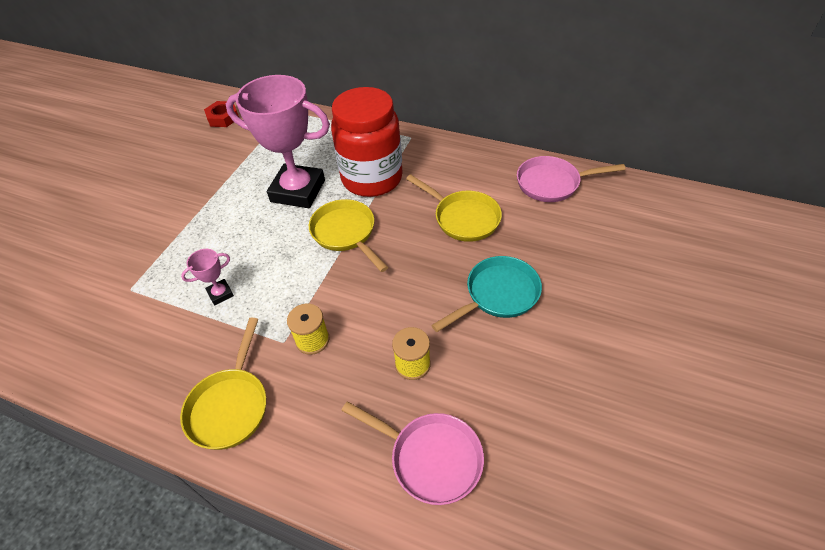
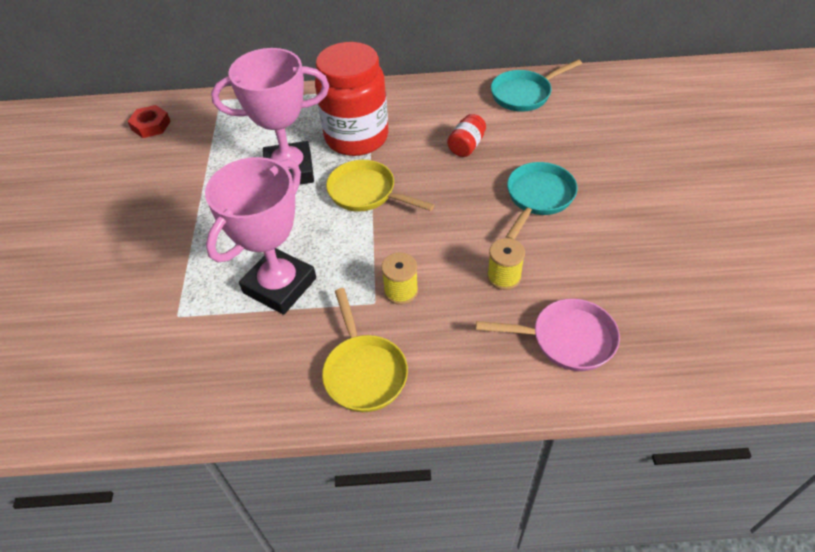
camera: 25 degrees left, 0 degrees up
(220, 294) = (280, 286): pink trophy -> pink trophy, size x2.42
(463, 218) = (466, 146): yellow pan -> red jar
(552, 183) = (524, 94): pink pan -> turquoise pan

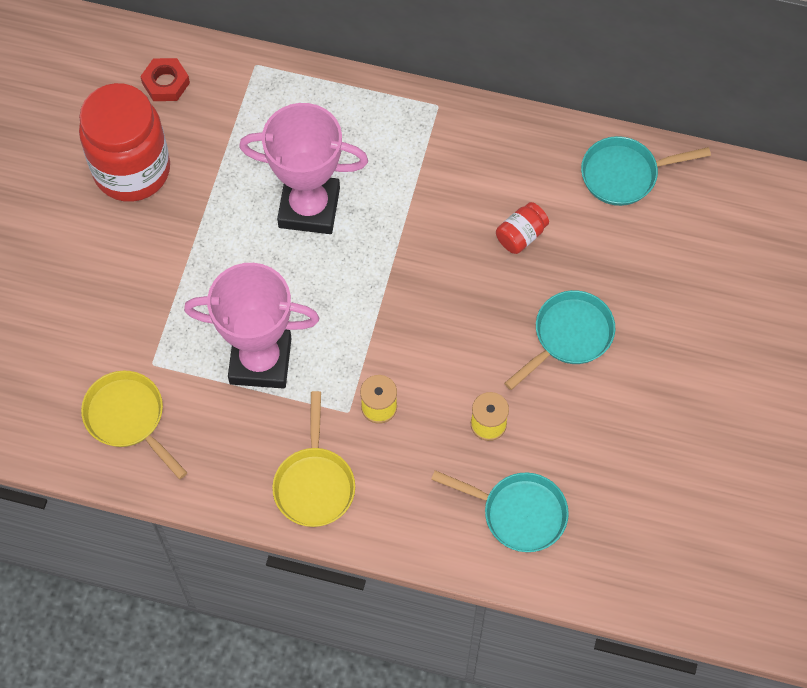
camera: 15 degrees right, 15 degrees up
(280, 286) = (260, 361): pink trophy -> pink trophy turned 45 degrees clockwise
(356, 137) = (399, 181): red jar -> red jar (132, 170)
(366, 193) = (384, 268): yellow pan -> yellow pan (128, 418)
(567, 339) = (518, 513): pink pan -> turquoise pan

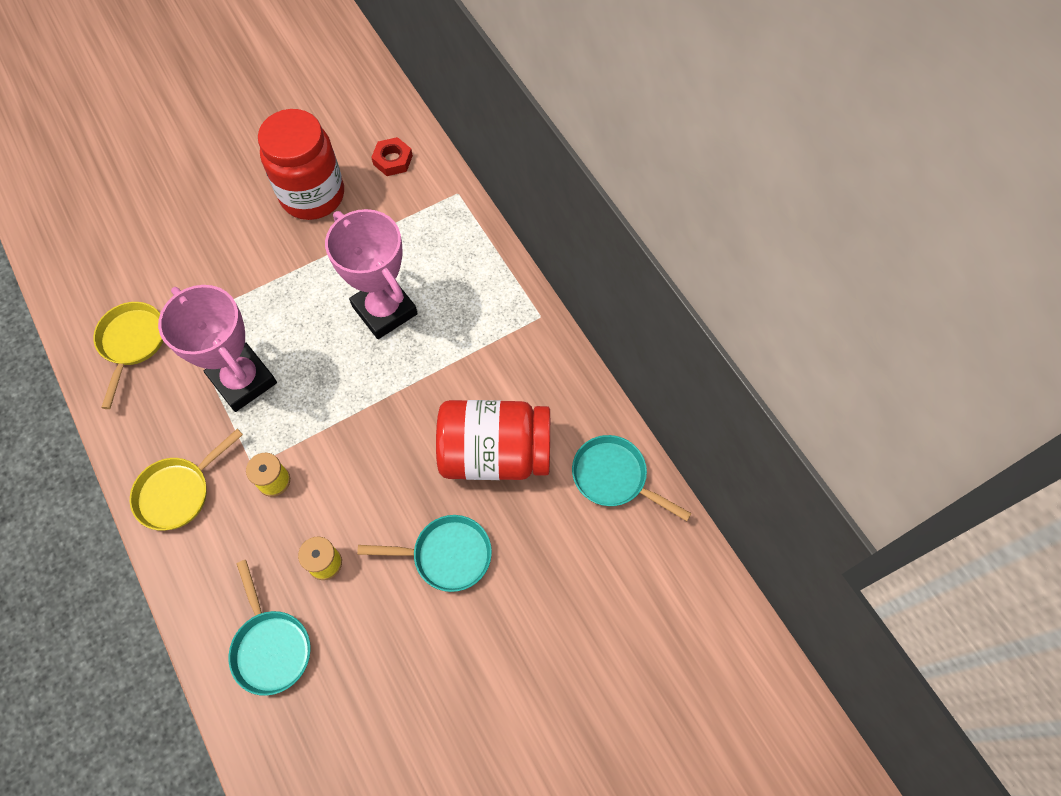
camera: 45 degrees right, 0 degrees up
(521, 235) = (495, 453): red jar -> red jar, size x2.39

